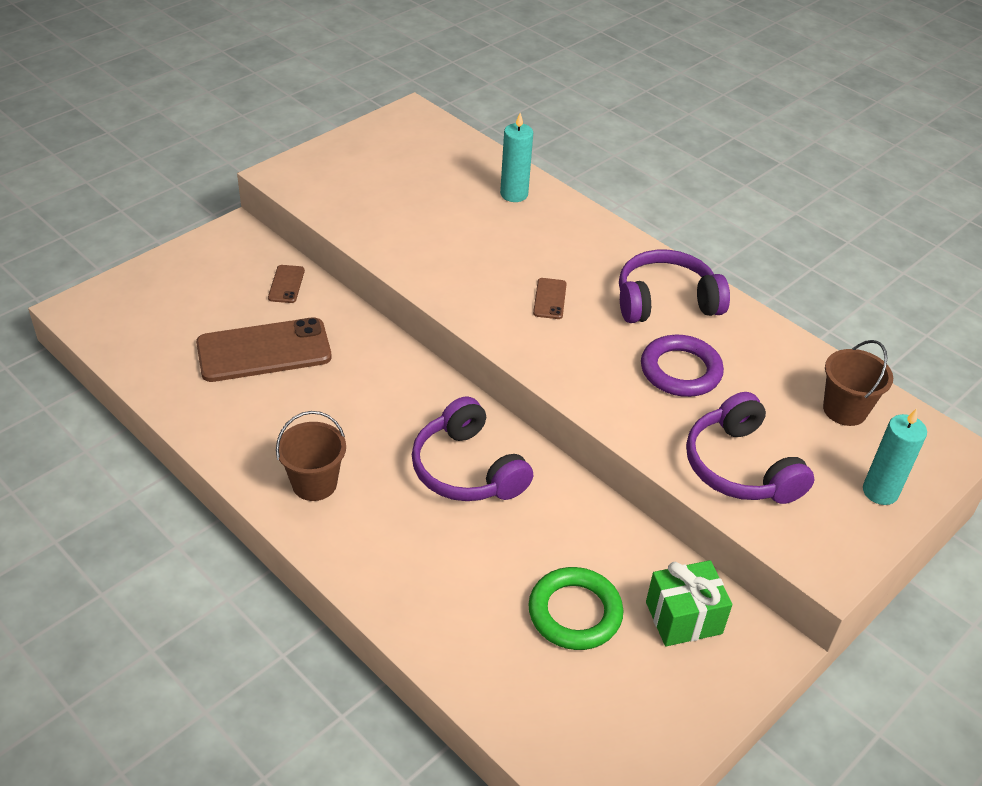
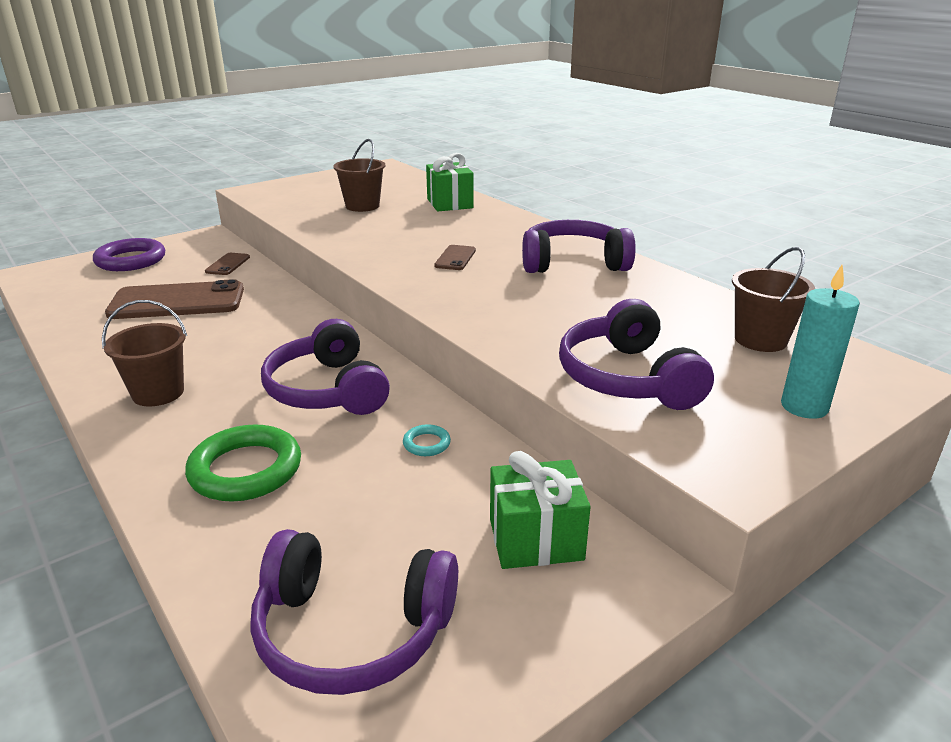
camera: 10 degrees right, 15 degrees down
(420, 203) = (362, 206): none -> brown bucket
(514, 194) = (450, 203): turquoise candle -> green gift
(574, 528) = (426, 444): none -> turquoise ring
(575, 613) = (394, 524): green ring -> green ring (245, 470)
(575, 706) = (352, 631): none -> purple headphones
(680, 371) = (575, 306): purple ring -> purple ring (131, 260)

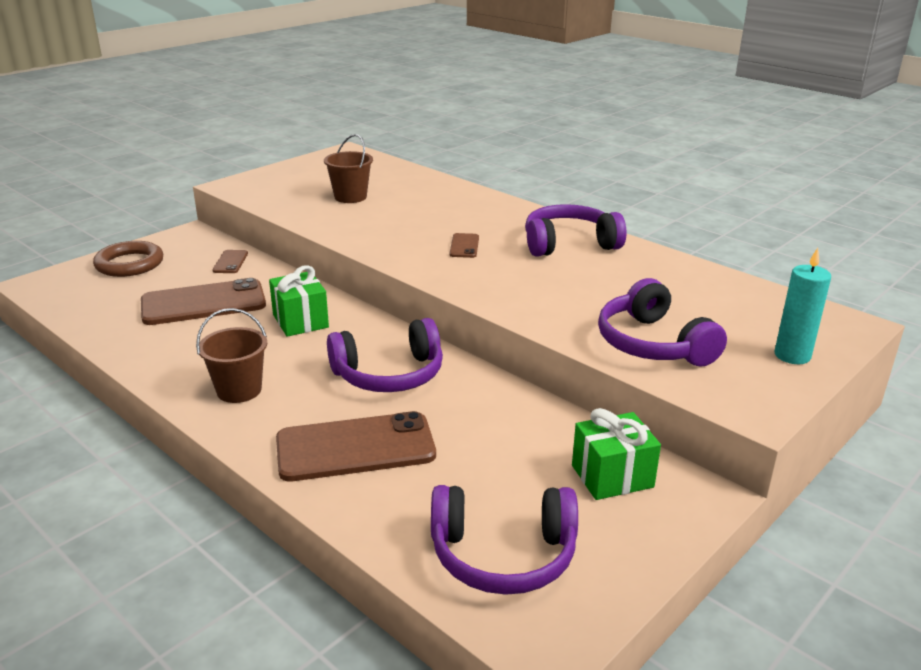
camera: 10 degrees left, 0 degrees up
(131, 260) = (129, 264): purple ring -> brown ring
(245, 470) = (355, 447): green ring -> brown phone
(327, 390) = (389, 374): purple headphones -> purple headphones turned 75 degrees counterclockwise
(426, 444) = (495, 412): turquoise ring -> none
(450, 203) = (432, 190): green gift -> green gift (300, 321)
(760, 340) = (745, 303): brown bucket -> none

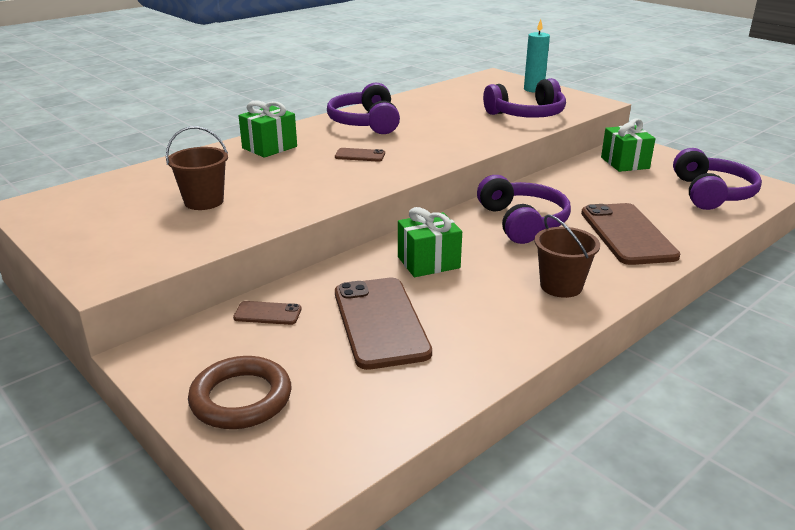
camera: 85 degrees left, 0 degrees up
(478, 207) = (269, 147): none -> green gift

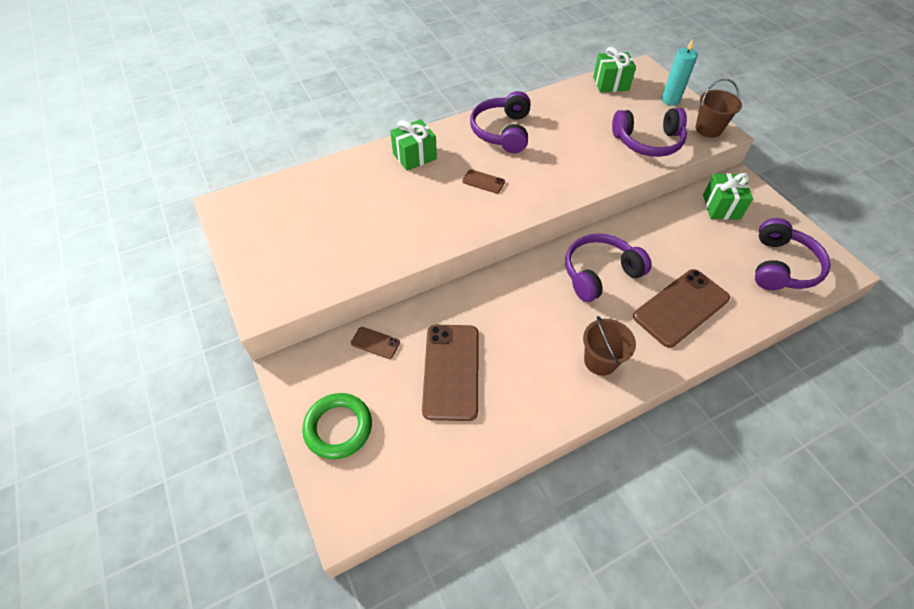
camera: 15 degrees right, 25 degrees up
(204, 201) = (348, 225): brown bucket -> brown bucket (708, 129)
(241, 398) = (338, 427): brown ring -> green ring
(428, 262) = (507, 309): green gift -> green gift (610, 83)
(522, 222) = (599, 273): purple headphones -> purple headphones turned 120 degrees counterclockwise
(627, 234) = (681, 307): brown phone -> brown phone turned 45 degrees clockwise

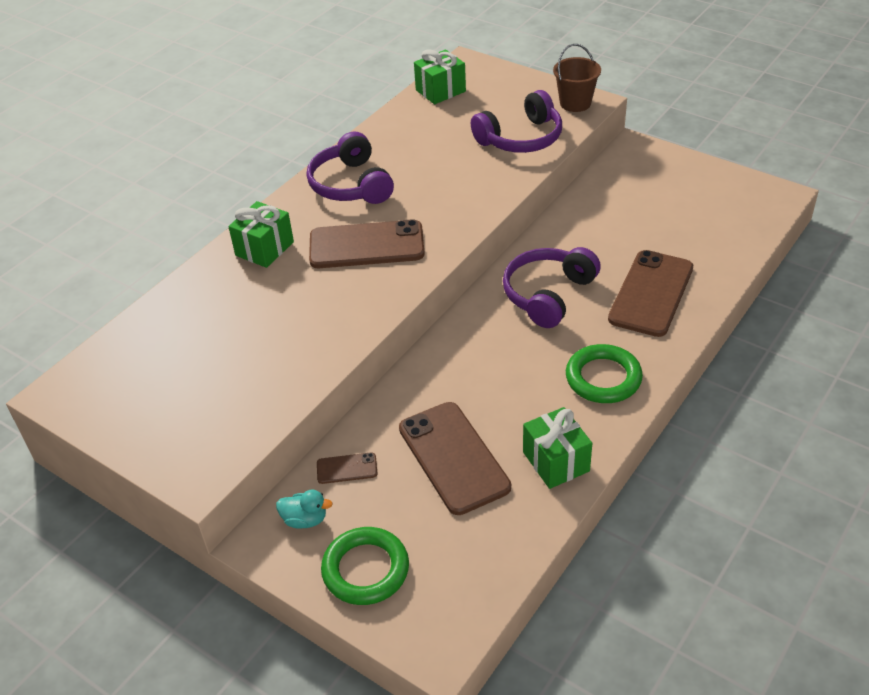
camera: 25 degrees left, 10 degrees down
(325, 368) = (305, 520): none -> turquoise duck
(483, 181) = (366, 245): brown phone -> brown phone, size x2.21
(600, 361) = (603, 378): brown bucket -> green ring
(670, 100) = (517, 86): turquoise candle -> none
(721, 207) = (631, 180): green gift -> green gift (556, 461)
(781, 266) = (723, 215): purple headphones -> none

